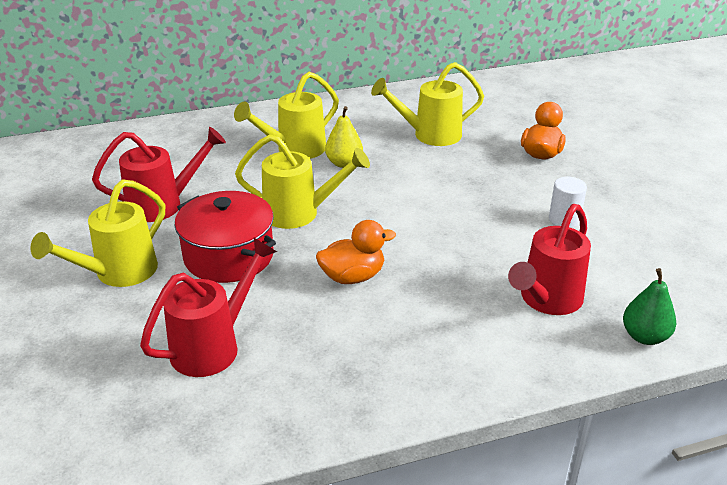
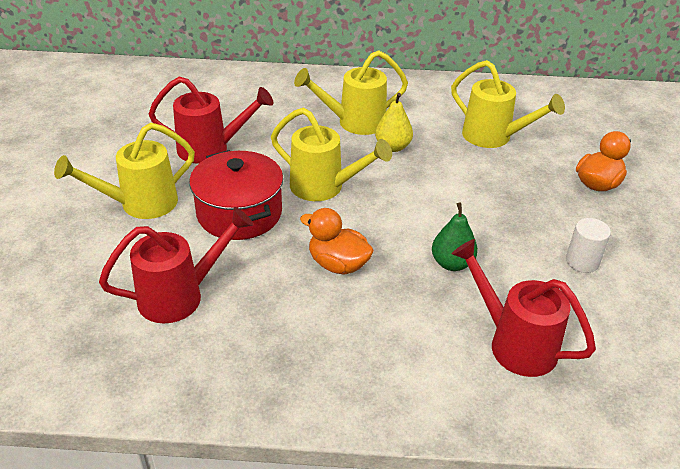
camera: 20 degrees right, 5 degrees up
(353, 277) = (338, 264): orange duck -> orange duck turned 150 degrees counterclockwise
(430, 135) = (493, 137): yellow watering can -> yellow watering can turned 150 degrees counterclockwise
(547, 300) = (514, 343): red watering can -> red watering can turned 75 degrees clockwise
(644, 336) = (597, 415): green pear -> green pear (452, 263)

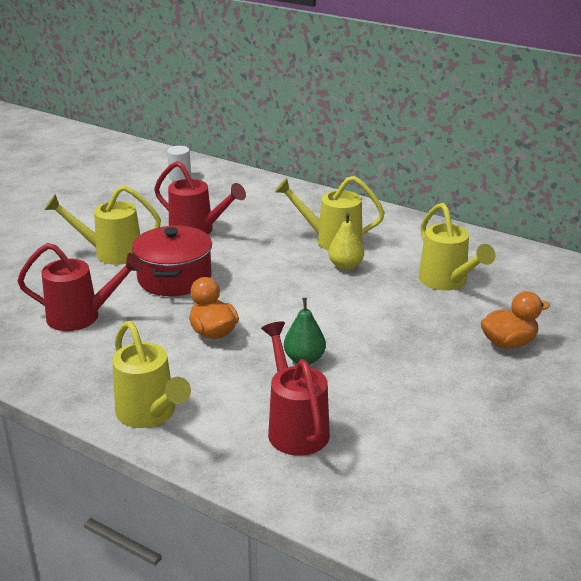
camera: 30 degrees right, 10 degrees down
(323, 187) = (257, 279): yellow watering can -> yellow watering can (150, 414)
(582, 262) = (422, 393): white cylinder -> white cylinder (180, 177)

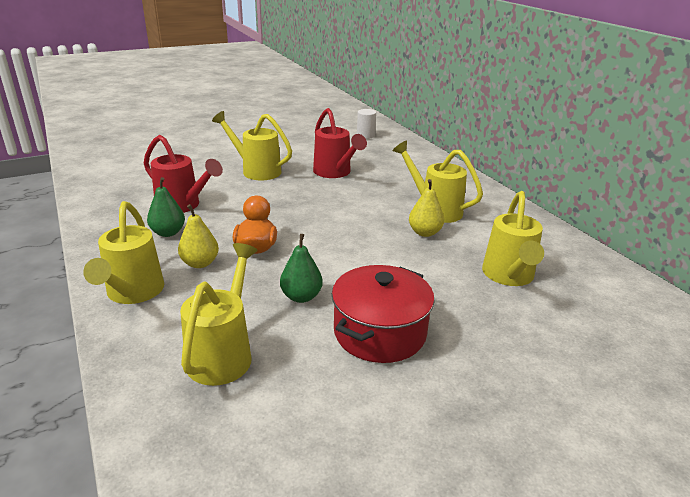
camera: 30 degrees right, 0 degrees up
(105, 349) = (168, 233): none -> green pear
(174, 278) = (278, 200): red pot -> red pot (380, 332)
(177, 365) = (200, 263): none -> yellow pear
(295, 427) = (223, 354): red watering can -> yellow watering can
(508, 343) = (518, 359): orange duck -> none

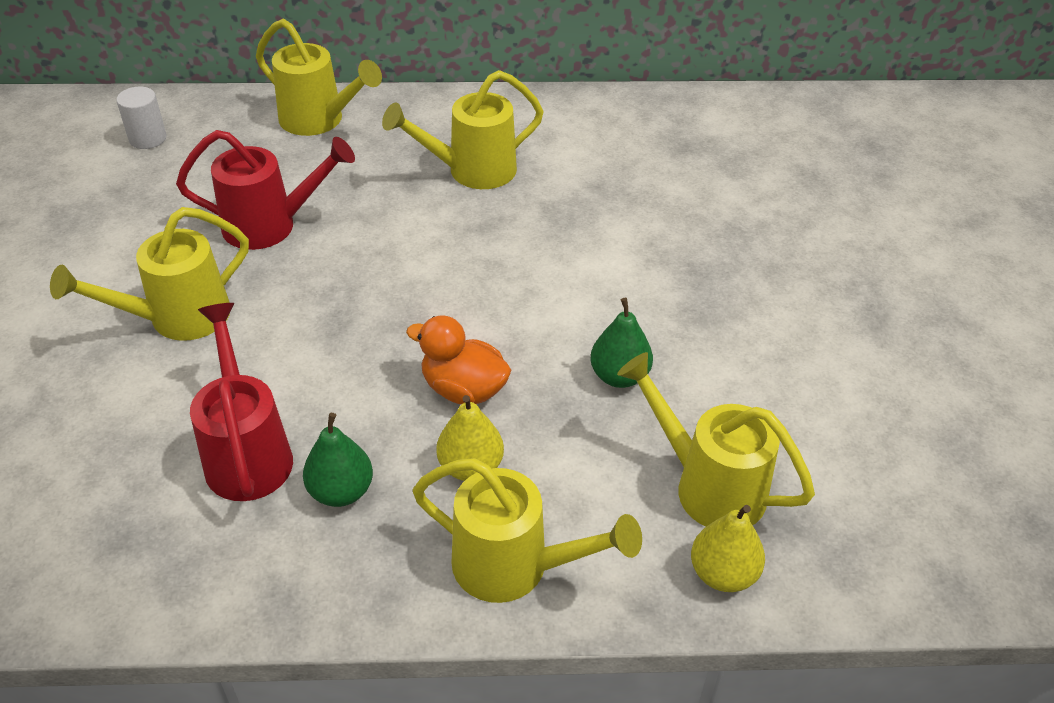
camera: 65 degrees left, 15 degrees up
(182, 205) = (247, 453): red watering can -> red watering can turned 75 degrees counterclockwise
(380, 332) = (726, 329): red pot -> none
(424, 232) = (528, 206): yellow pear -> yellow pear (723, 573)
(509, 276) = (667, 181): yellow watering can -> yellow watering can (318, 120)

